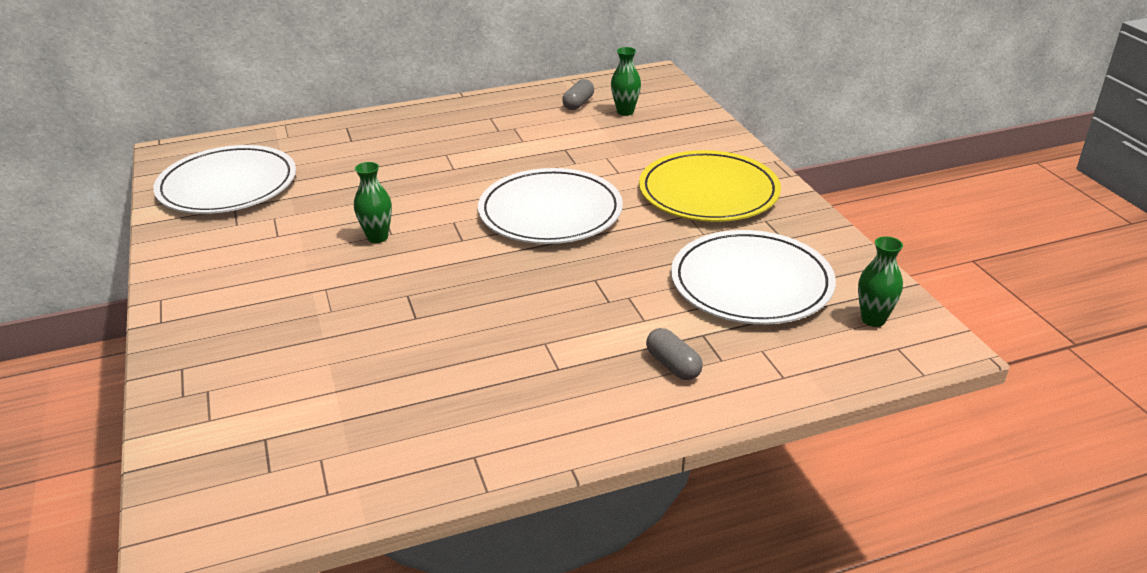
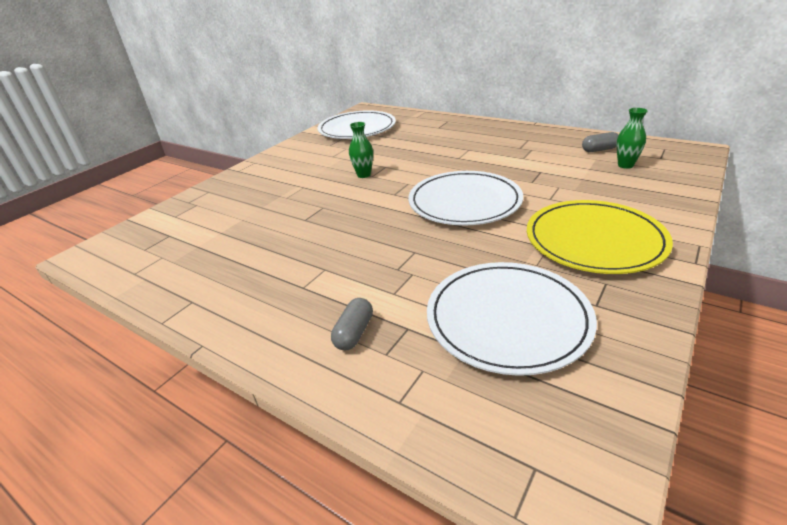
camera: 55 degrees right, 0 degrees up
(873, 319) = (558, 424): green vase -> none

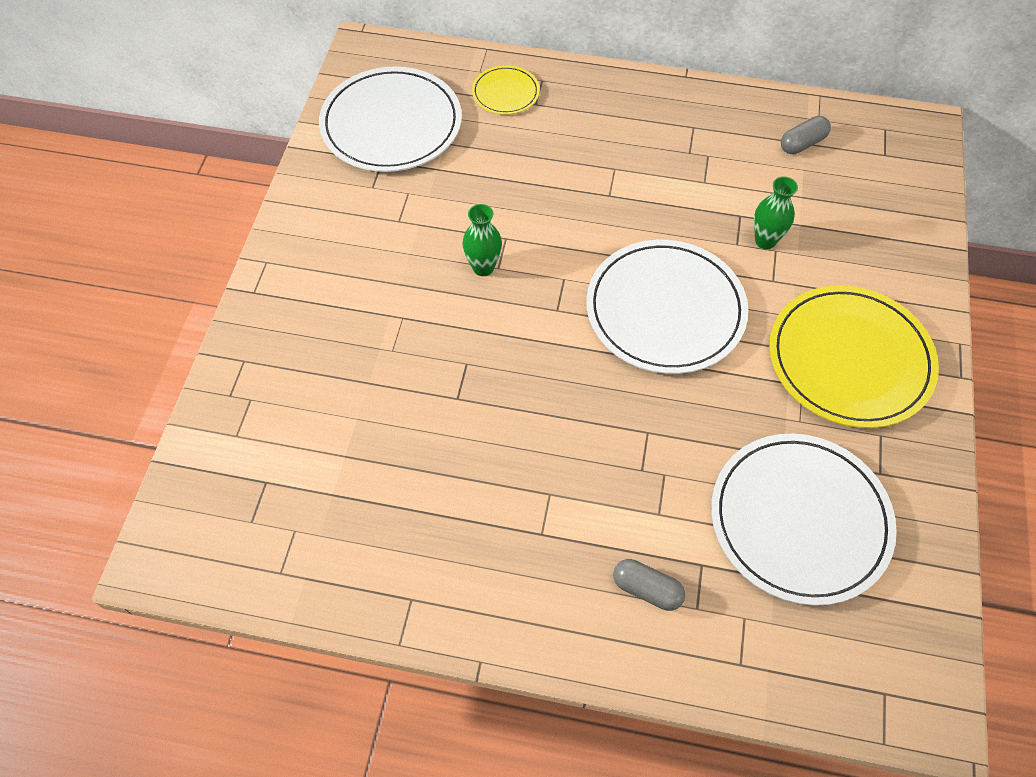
camera: 25 degrees left, 25 degrees up
(354, 333) = (647, 589): grey capsule -> grey capsule turned 60 degrees counterclockwise
(424, 123) = (505, 93): none -> yellow plate
(625, 165) = (845, 181): green vase -> green vase (765, 241)

